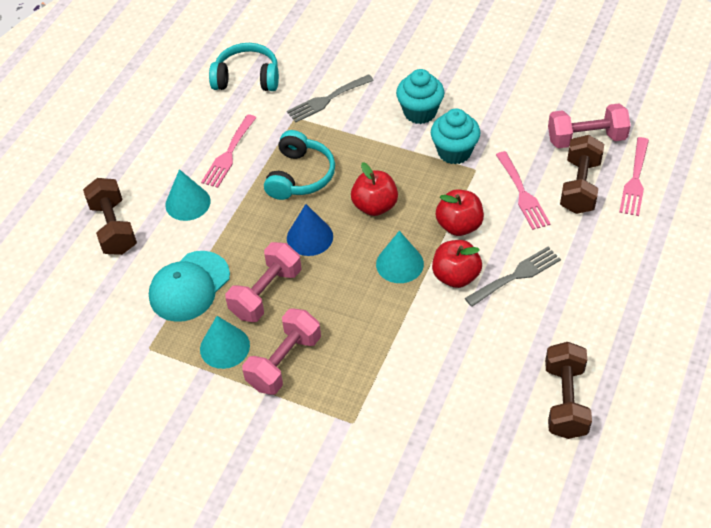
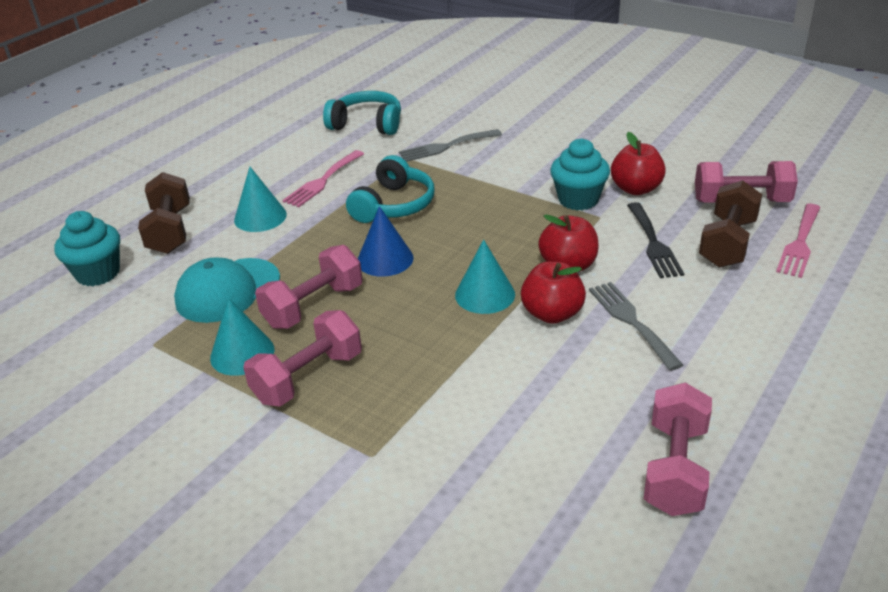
camera: 10 degrees right, 15 degrees down
(375, 206) = (471, 238): red apple -> red apple (636, 189)
(420, 112) = (547, 164): turquoise cupcake -> turquoise cupcake (98, 273)
(516, 275) = (631, 321): grey fork -> grey fork turned 90 degrees counterclockwise
(522, 194) = (654, 243): pink fork -> black fork
(565, 401) = (675, 468): brown dumbbell -> pink dumbbell

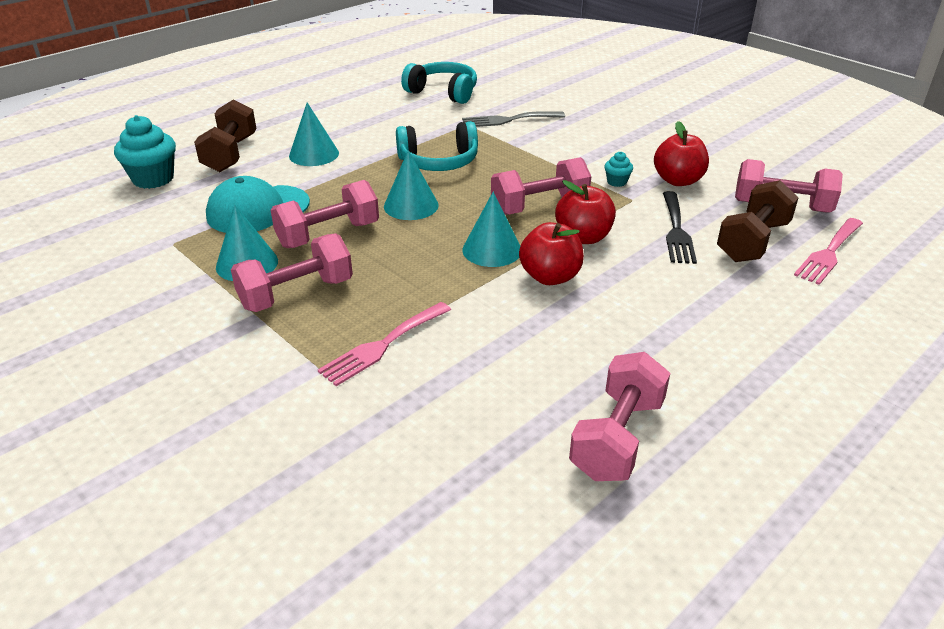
camera: 10 degrees right, 0 degrees up
(322, 181) = (382, 133): pink fork -> pink fork (382, 345)
(385, 259) = (411, 205): blue cone -> turquoise cone
(394, 205) = (439, 162): turquoise headphones -> turquoise headphones turned 45 degrees clockwise
(513, 239) = (539, 206): none -> pink dumbbell
(578, 200) = (616, 182): turquoise cupcake -> turquoise cupcake, size x0.49
(631, 321) = (626, 296): grey fork -> none

